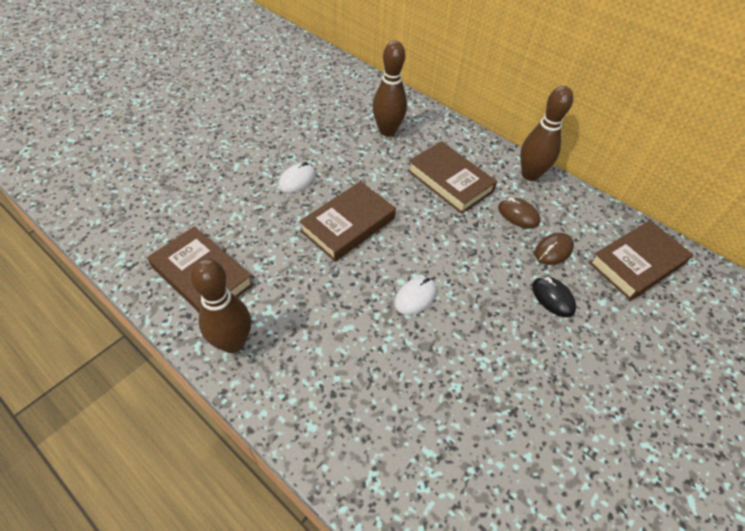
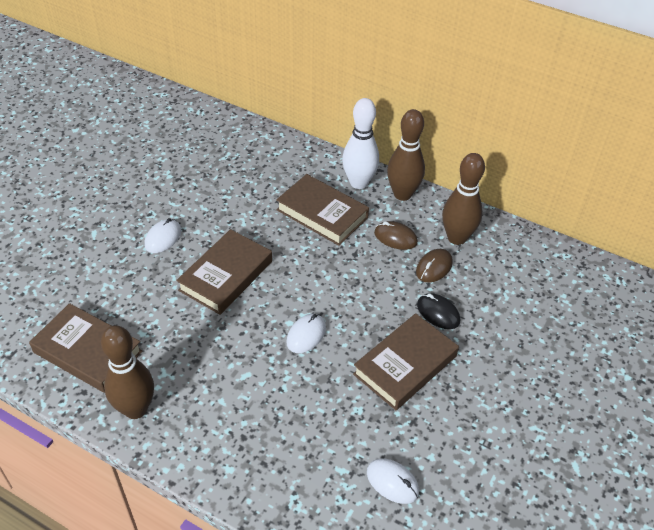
camera: 10 degrees left, 5 degrees down
(387, 131) = (248, 170): brown bowling pin -> brown bowling pin (457, 238)
(482, 478) = (392, 482): none -> white mouse
(489, 158) = (358, 183): none -> white bowling pin
(636, 263) = (514, 266): brown book -> brown book (405, 365)

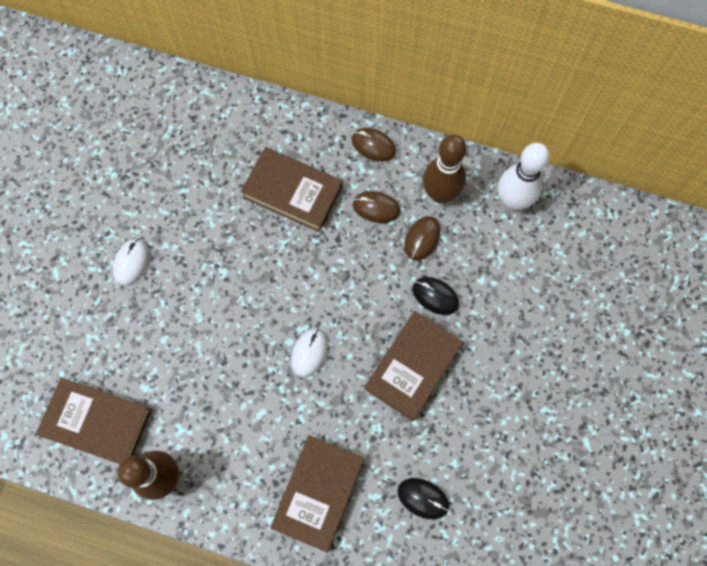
camera: 10 degrees left, 25 degrees up
(226, 276) = (211, 297): brown book -> brown book (318, 493)
(358, 183) = (323, 139): white bowling pin -> white bowling pin (512, 201)
(392, 482) = (423, 498): white mouse -> black mouse
(402, 194) = (373, 145): brown bowling pin -> brown mouse

